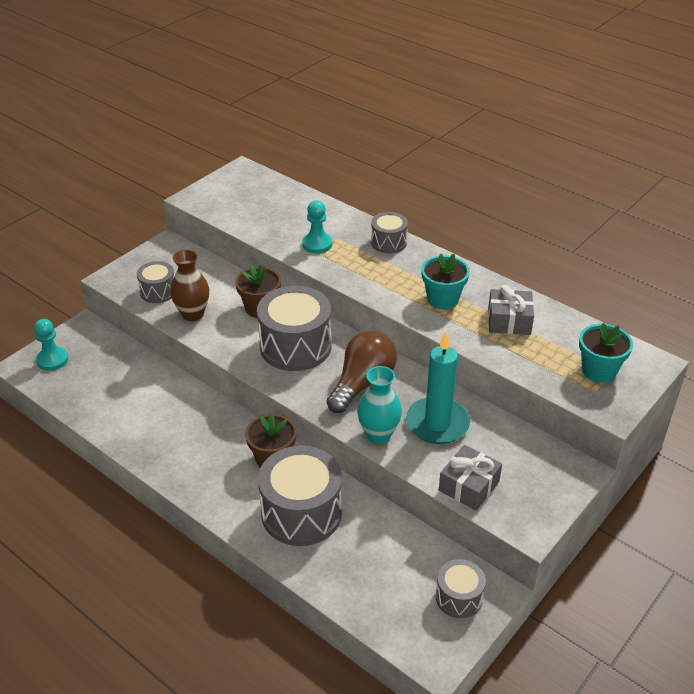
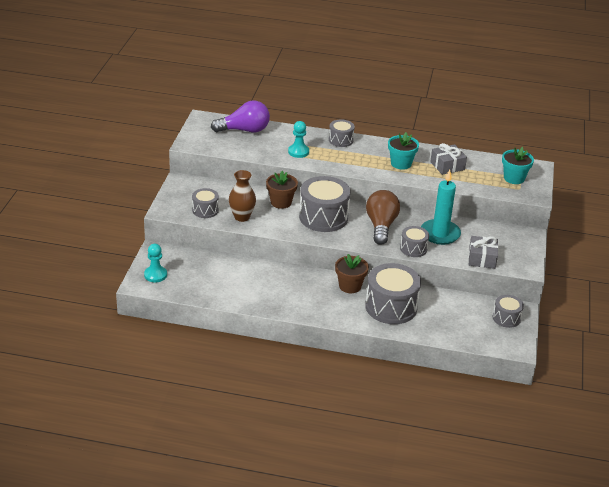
camera: 30 degrees left, 5 degrees down
(276, 197) = (244, 130): none -> purple light bulb
(378, 434) = (413, 248): turquoise vase -> grey drum

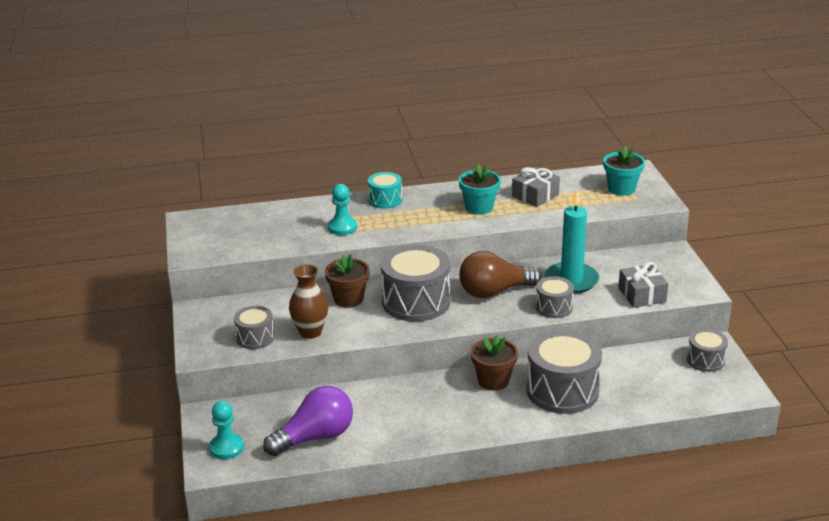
camera: 20 degrees left, 5 degrees down
(244, 130) = (253, 220): purple light bulb -> purple light bulb (315, 437)
(341, 140) = (385, 200): grey drum -> turquoise drum
(381, 226) = (494, 291): brown light bulb -> brown light bulb turned 90 degrees counterclockwise

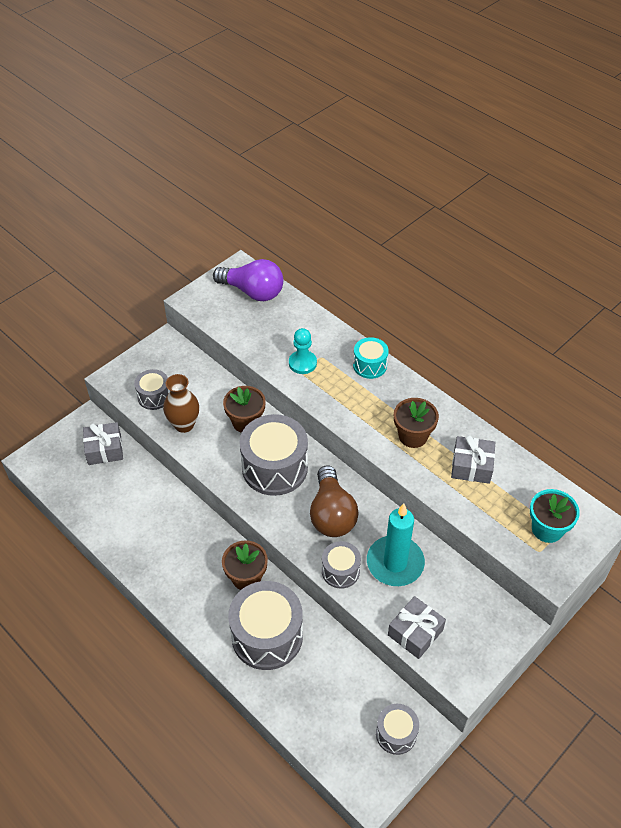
camera: 55 degrees right, 20 degrees up
(226, 448) = (57, 455): turquoise pawn -> none
(257, 414) = (104, 449): none -> grey gift
(315, 437) = (100, 500): purple light bulb -> purple light bulb (253, 292)
(479, 208) = (413, 436): turquoise flower pot -> brown flower pot
(494, 291) = (331, 514): brown light bulb -> brown light bulb turned 135 degrees counterclockwise

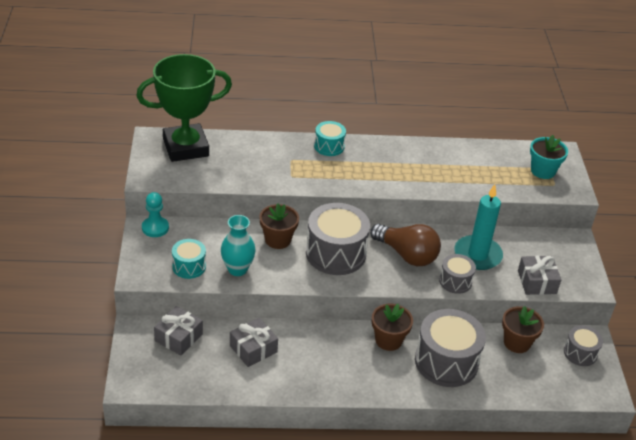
camera: 50 degrees left, 10 degrees down
(154, 396) = (189, 266): grey drum -> turquoise drum
(184, 424) = (237, 269): brown vase -> turquoise vase
(253, 292) = (186, 147): purple light bulb -> green trophy
(302, 363) = (285, 170): turquoise pawn -> turquoise pawn (155, 228)
(413, 436) = (410, 169): brown flower pot -> brown flower pot (517, 342)
(471, 466) = (463, 165): grey gift -> grey gift (253, 349)

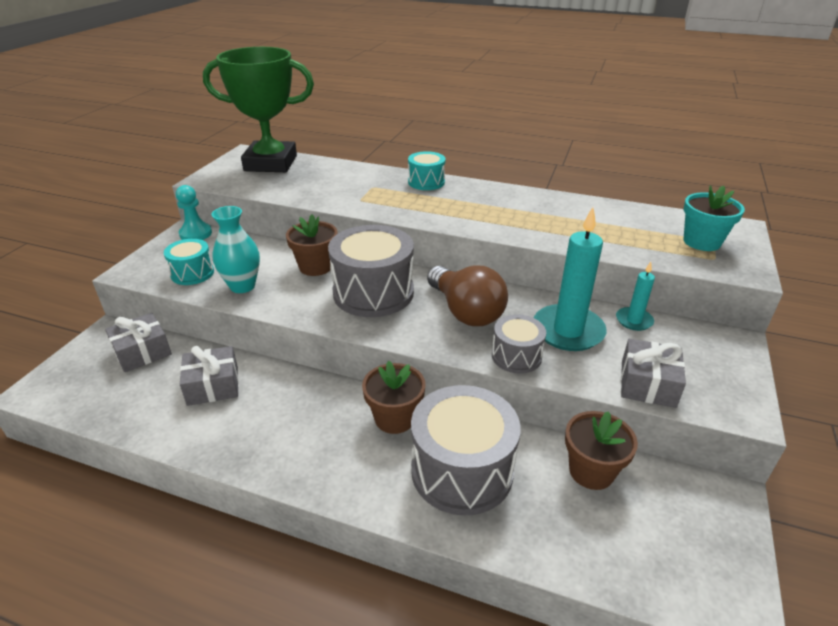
camera: 25 degrees right, 5 degrees down
(514, 237) = (634, 320): none -> turquoise candle
(580, 353) = (700, 517): grey drum -> none

